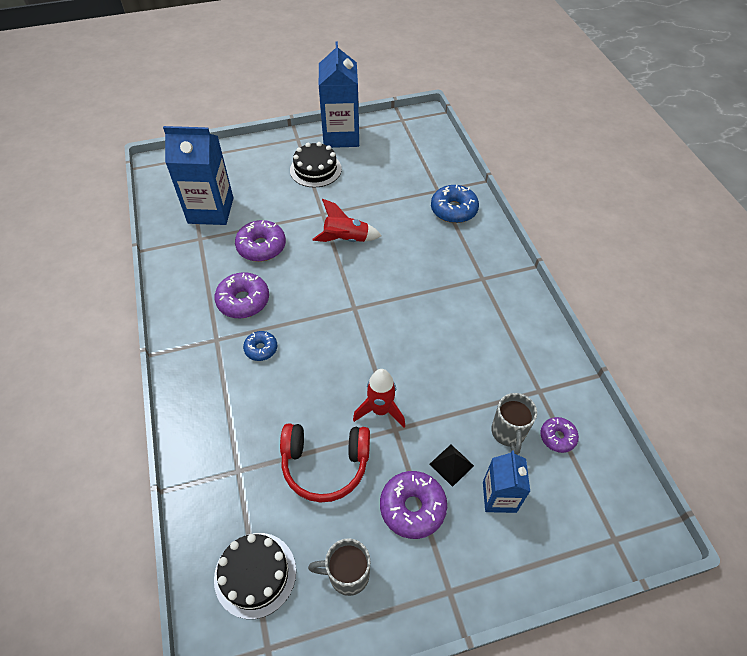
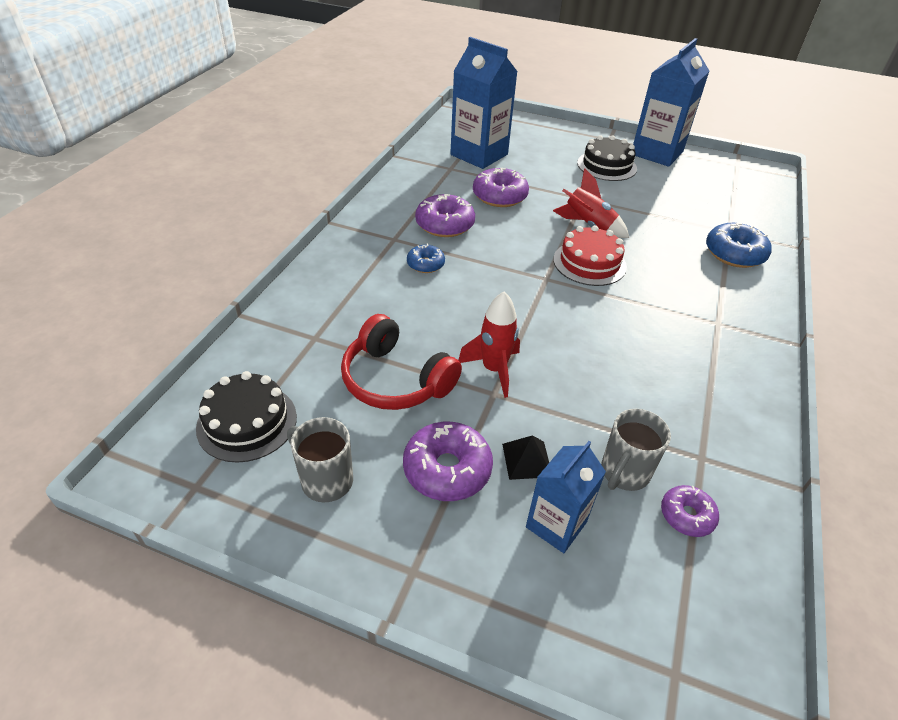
camera: 35 degrees right, 10 degrees down
(371, 275) = (589, 263): none -> red cake

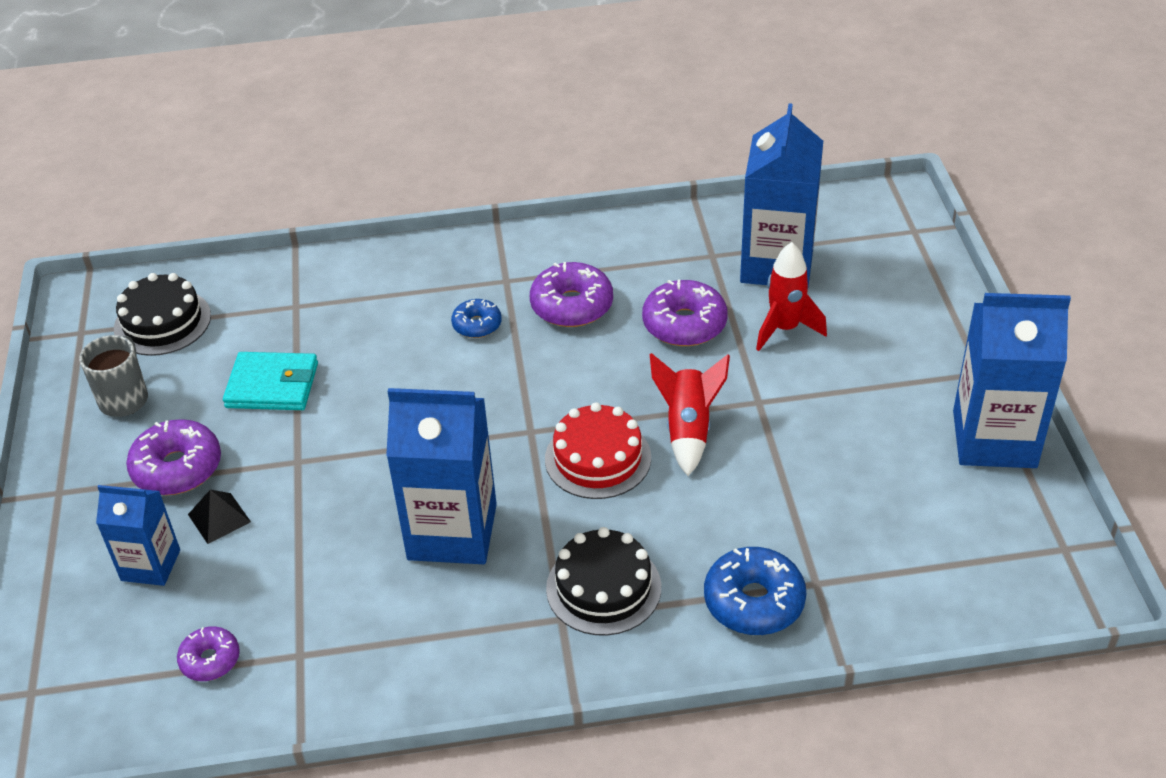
camera: 65 degrees right, 0 degrees up
(396, 380) = (272, 385): red headphones -> turquoise wallet
(494, 370) = (333, 448): red rocket -> red rocket (785, 329)
(606, 166) = (884, 396): black cake -> black cake (603, 588)
(618, 341) = (452, 532): none -> blue carton
(624, 473) = (242, 596): grey mug -> none

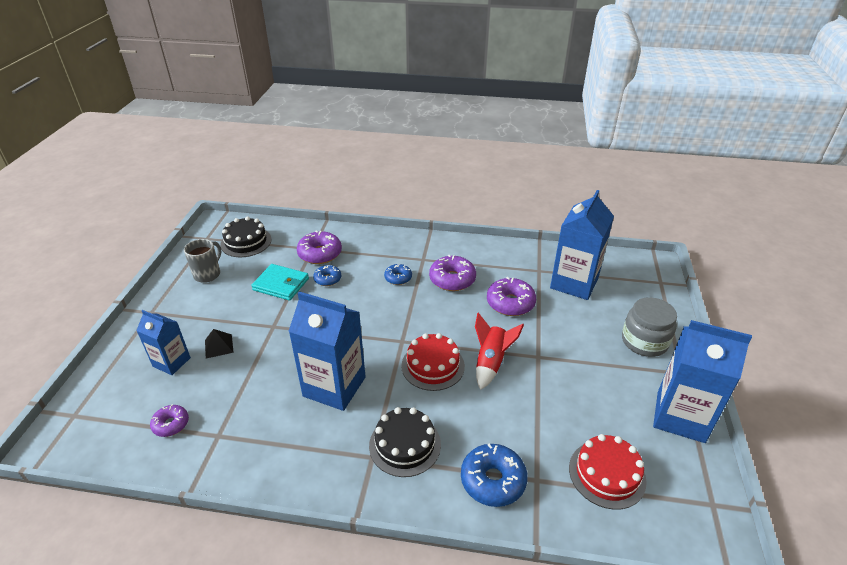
camera: 15 degrees right, 5 degrees down
(177, 468) = (213, 314): purple donut -> purple donut (320, 254)
(352, 356) = (327, 279): none -> blue donut
(785, 329) = (567, 319): red rocket -> none
(912, 548) = (607, 474): none -> red cake
(914, 337) = (644, 341): none -> grey jar

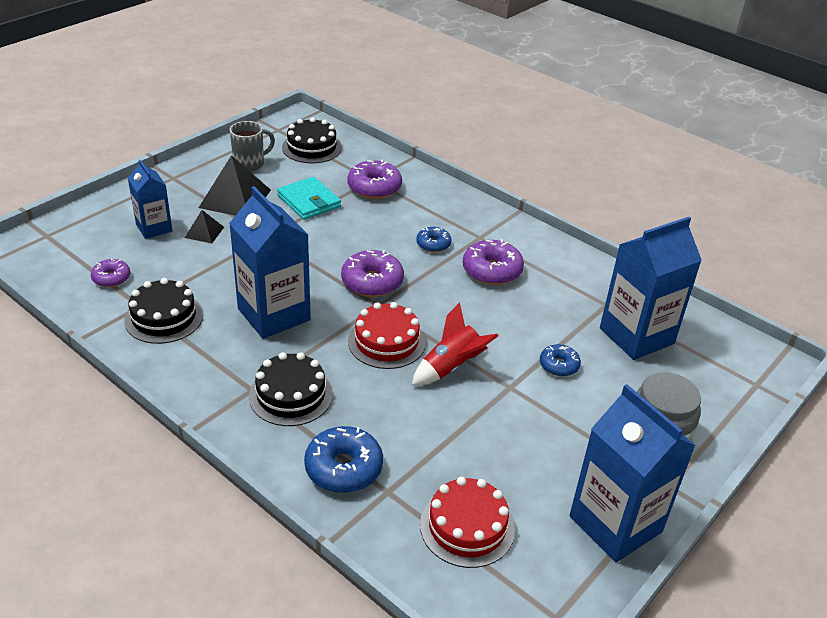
camera: 30 degrees right, 0 degrees up
(220, 307) = (235, 198): none -> black pyramid
(248, 435) = (164, 317): none -> black cake
(327, 279) = (359, 215): blue donut -> blue donut (559, 365)
(510, 303) = (534, 322): purple donut -> purple donut (372, 282)

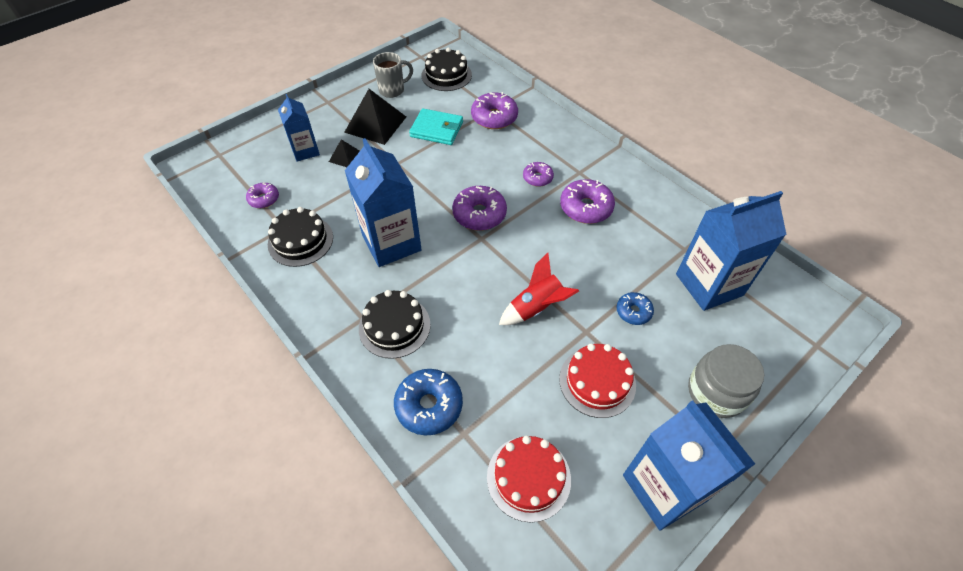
camera: 10 degrees right, 15 degrees up
(309, 201) = (436, 129): turquoise wallet -> turquoise wallet turned 45 degrees counterclockwise
(386, 342) = (483, 277): red cake -> red cake (597, 381)
(433, 244) = (537, 178): blue donut -> purple donut

